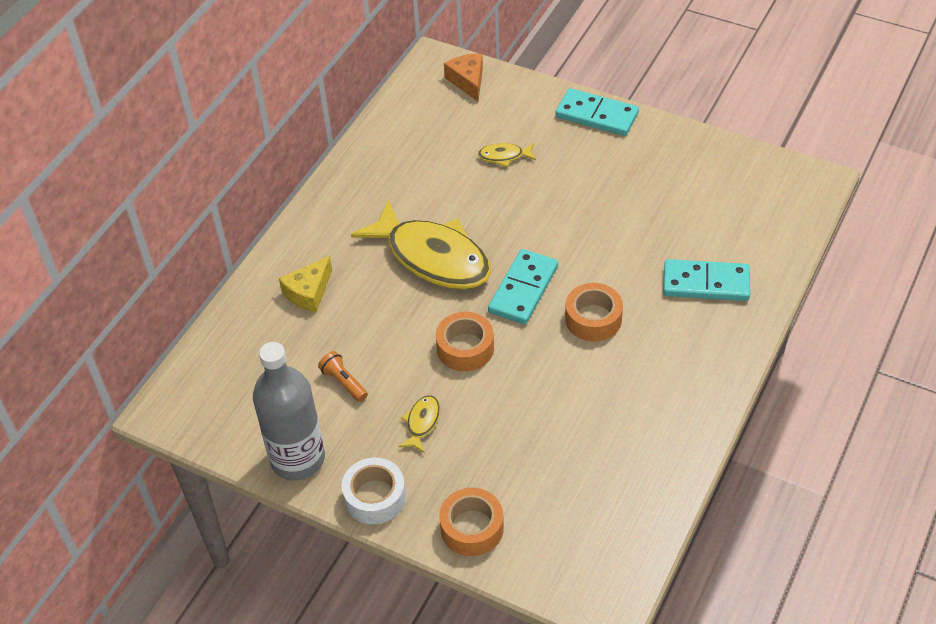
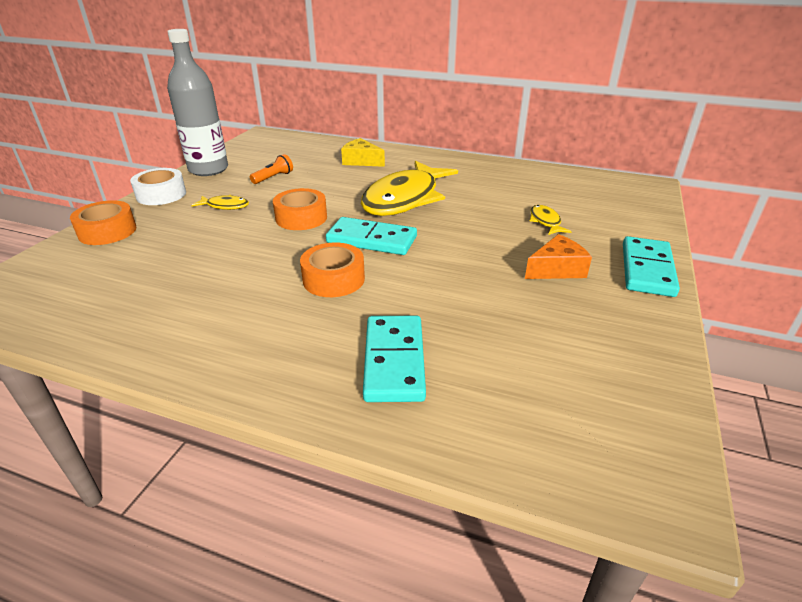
camera: 80 degrees right, 15 degrees down
(467, 81) = (636, 200): orange cheese -> orange cheese (556, 269)

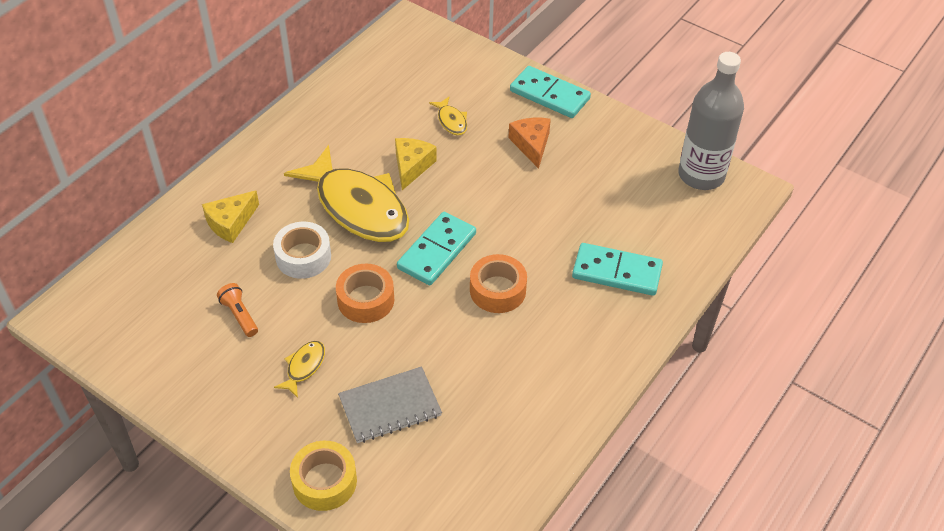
camera: 75 degrees left, 15 degrees up
(107, 231) = (324, 481): orange tape -> yellow tape
(161, 195) = (238, 434): white tape -> white tape (303, 257)
(182, 246) = (390, 406): none -> grey notebook
(208, 169) = (174, 384): grey bottle -> grey bottle (701, 175)
(469, 213) = (411, 166): none -> yellow cheese
(545, 222) = (451, 121): yellow fish -> yellow fish turned 120 degrees counterclockwise

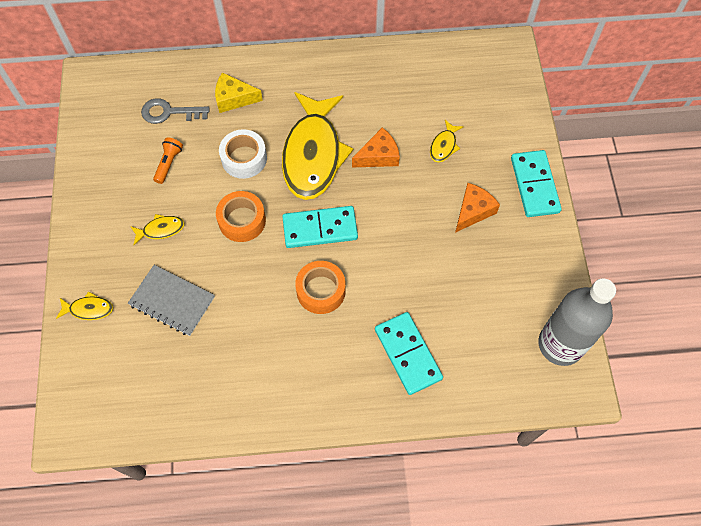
camera: 50 degrees right, 15 degrees up
(183, 279) = (169, 112): none -> grey key
(324, 481) = (88, 309): yellow tape -> yellow fish
(411, 166) = (378, 156): yellow cheese -> orange cheese

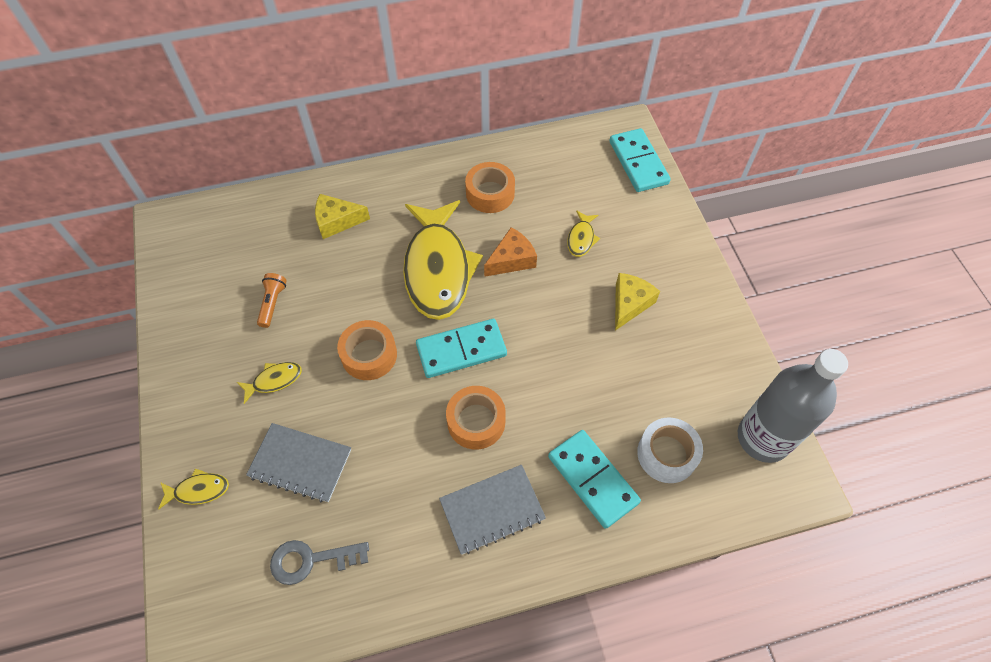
camera: 10 degrees left, 5 degrees down
(169, 112) = (264, 247): grey key -> grey key (311, 560)
(244, 158) = (360, 285): white tape -> white tape (667, 454)
(320, 364) = (492, 510): none -> grey notebook
(371, 92) = (490, 193): none -> orange tape
(473, 211) = (629, 304): orange cheese -> yellow cheese
(534, 185) = (689, 266): turquoise domino -> turquoise domino (638, 162)

